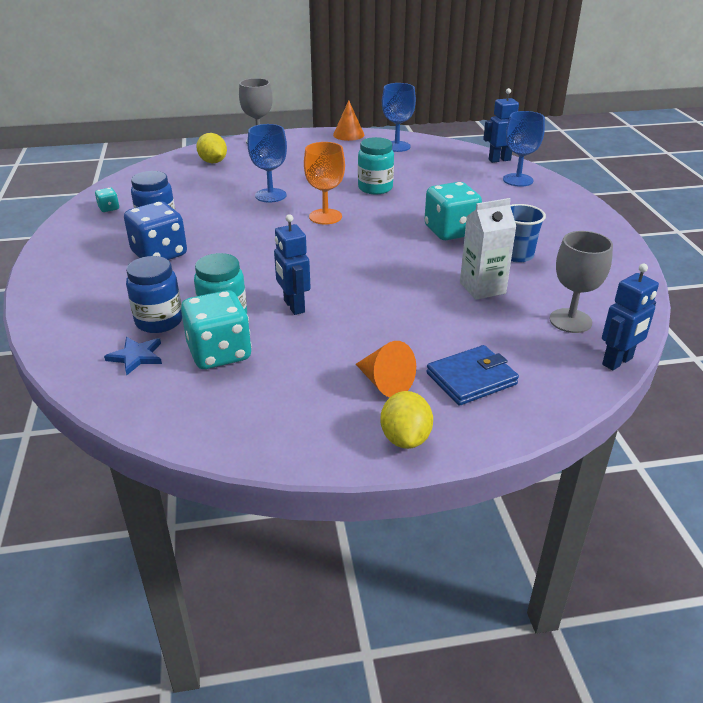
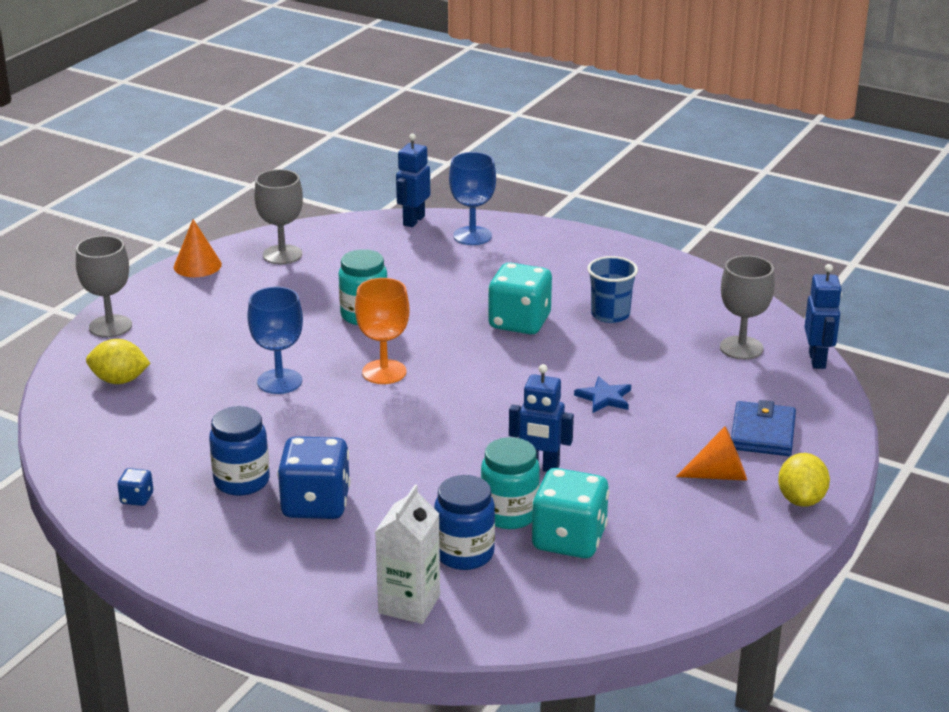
camera: 50 degrees left, 5 degrees down
(109, 208) = (137, 498): turquoise dice -> blue dice
(136, 356) = (514, 589): blue star -> blue star (604, 397)
(396, 146) = (282, 255): blue goblet -> grey goblet
(405, 438) = (801, 500): yellow lemon -> yellow lemon turned 60 degrees clockwise
(482, 288) = (640, 359): white carton -> white carton (409, 604)

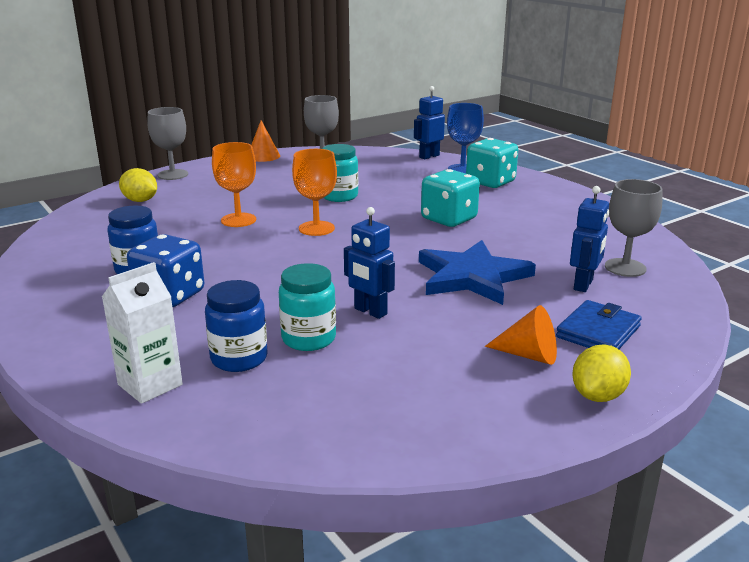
camera: 25 degrees right, 5 degrees down
(137, 498) = (58, 264): blue dice -> none
(279, 381) = (238, 220): blue goblet -> orange goblet
(569, 540) = (339, 371): turquoise dice -> turquoise dice (490, 182)
(604, 397) = (472, 277): blue star -> blue star, size x2.25
(610, 314) = (526, 227): blue cup -> none
(817, 360) = (694, 289): blue robot -> blue robot (583, 285)

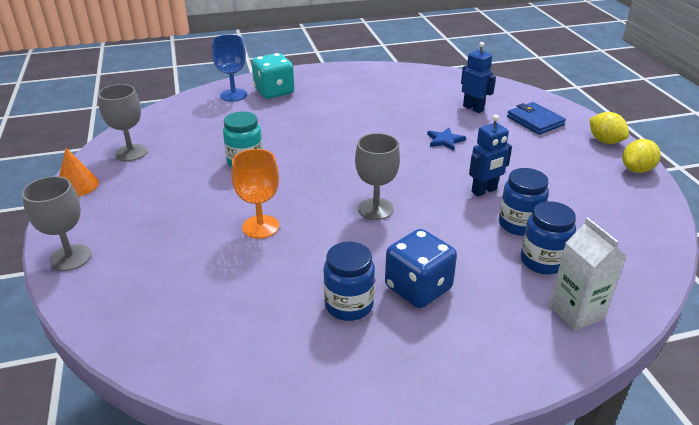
camera: 70 degrees left, 10 degrees up
(140, 201) = (141, 291): yellow lemon -> yellow lemon (636, 170)
(308, 339) = (519, 224): turquoise jar -> blue jar
(316, 228) = (314, 187): orange goblet -> none
(429, 156) = (185, 101): blue robot -> none
(449, 219) = (337, 125): turquoise dice -> none
(472, 277) = (445, 140): blue star -> blue star, size x0.45
(528, 355) = (558, 149): orange cone -> none
(625, 267) = (455, 90): grey goblet -> grey goblet (375, 209)

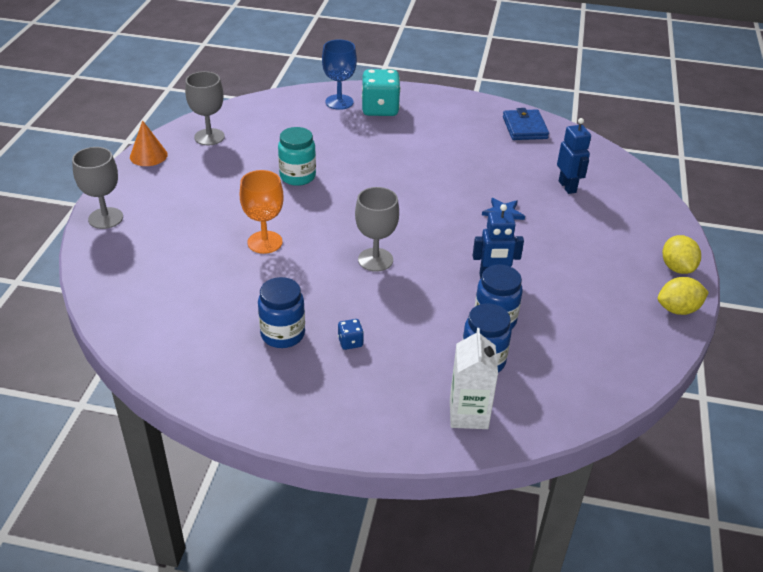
camera: 25 degrees right, 5 degrees up
(418, 288) = (350, 342): blue dice -> blue dice, size x0.45
(535, 121) = (621, 221): blue wallet -> blue wallet (525, 128)

